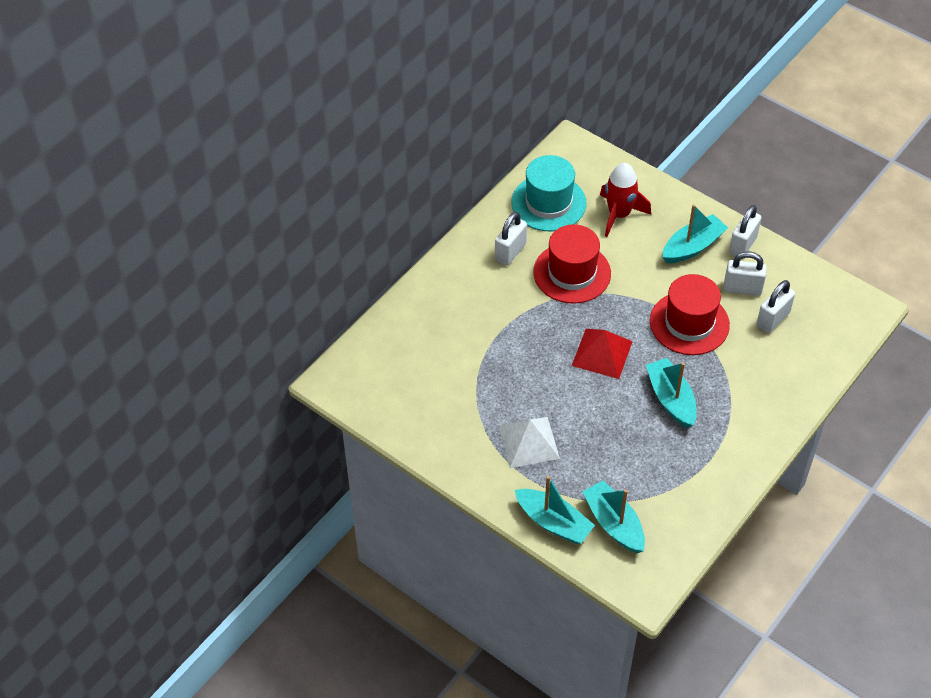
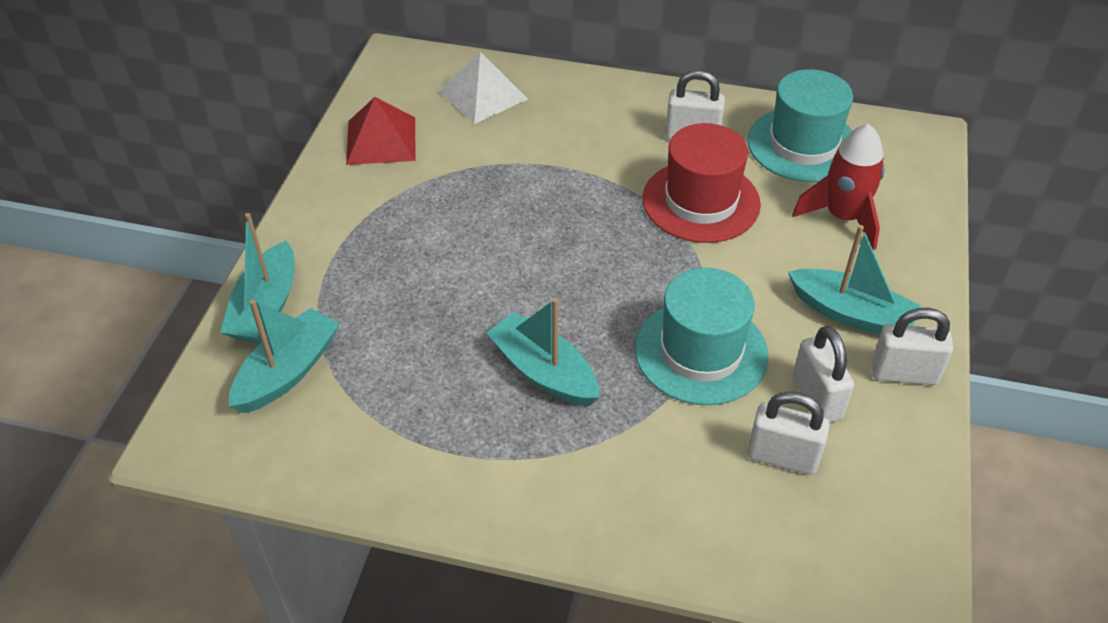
camera: 65 degrees right, 5 degrees down
(528, 442) = (389, 244): white pyramid -> white pyramid (483, 95)
(602, 353) = (581, 272): red pyramid -> red pyramid (381, 140)
(671, 399) = (544, 372): turquoise boat -> turquoise boat turned 90 degrees counterclockwise
(689, 323) = (701, 352): red hat -> turquoise hat

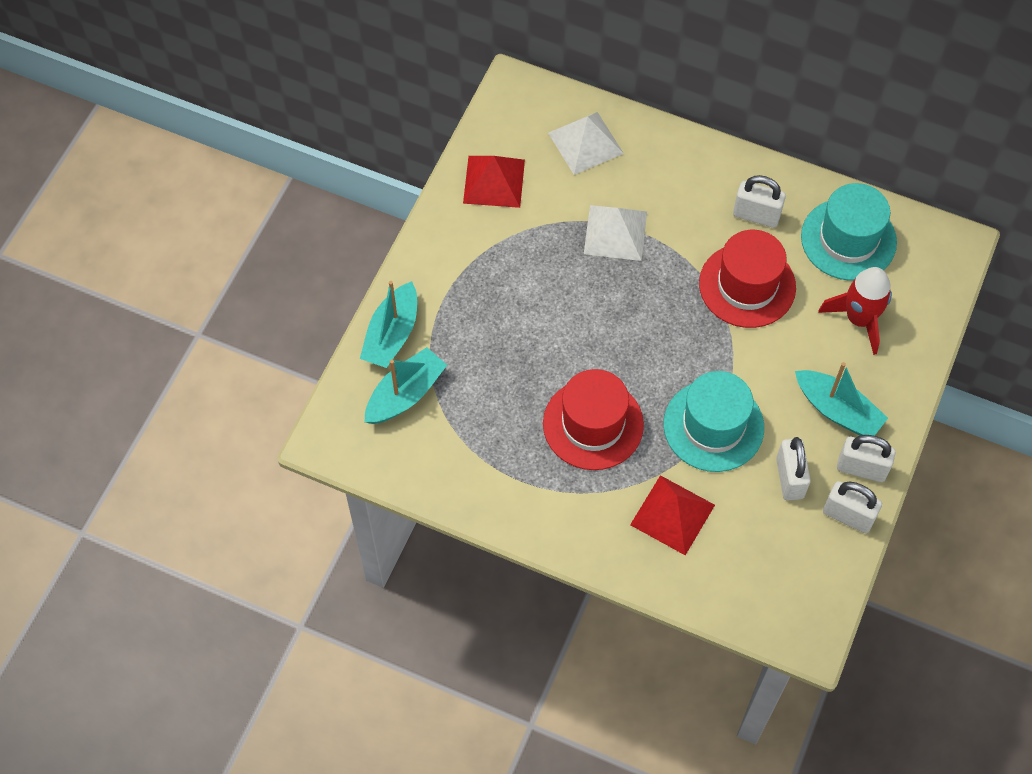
camera: 10 degrees right, 15 degrees up
(533, 170) = (615, 232): none -> white pyramid
(544, 372) = (593, 424): turquoise boat -> red hat
(674, 465) = (672, 514): none -> red pyramid
(782, 456) = (751, 520): white padlock -> white padlock (848, 515)

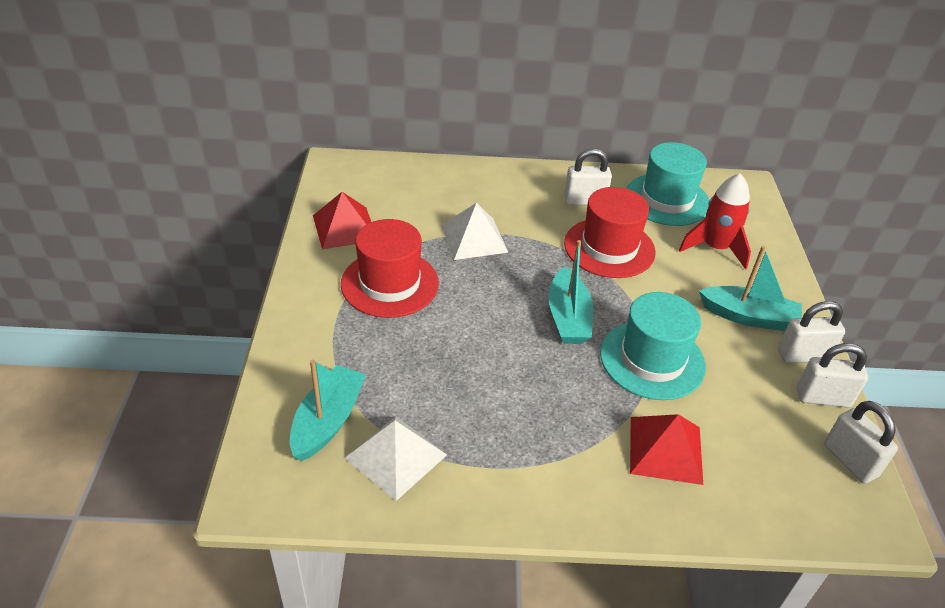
camera: 25 degrees left, 20 degrees down
(392, 334) = (291, 370): turquoise boat -> turquoise boat (568, 317)
(585, 143) = (414, 186): white pyramid -> white pyramid (395, 456)
(593, 424) = (538, 391): red hat -> red hat (390, 283)
(789, 478) = (749, 382): white padlock -> white padlock (850, 460)

